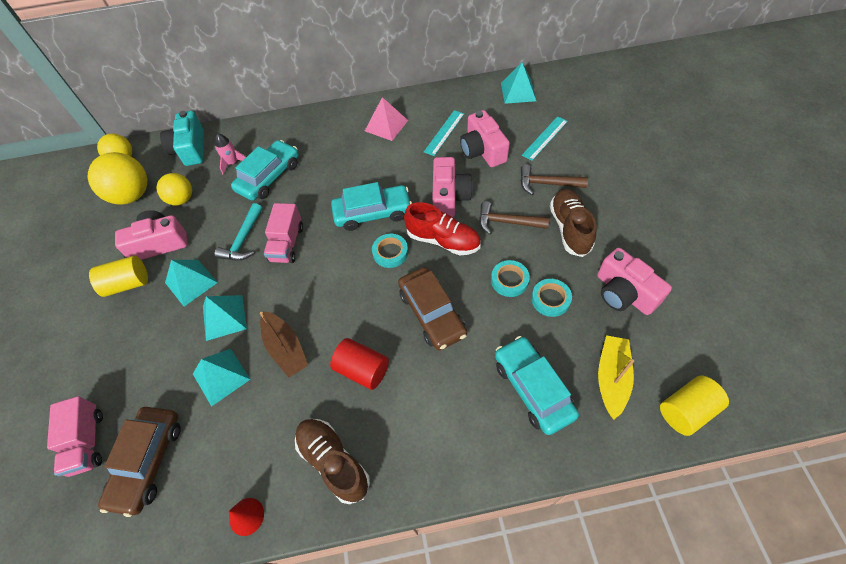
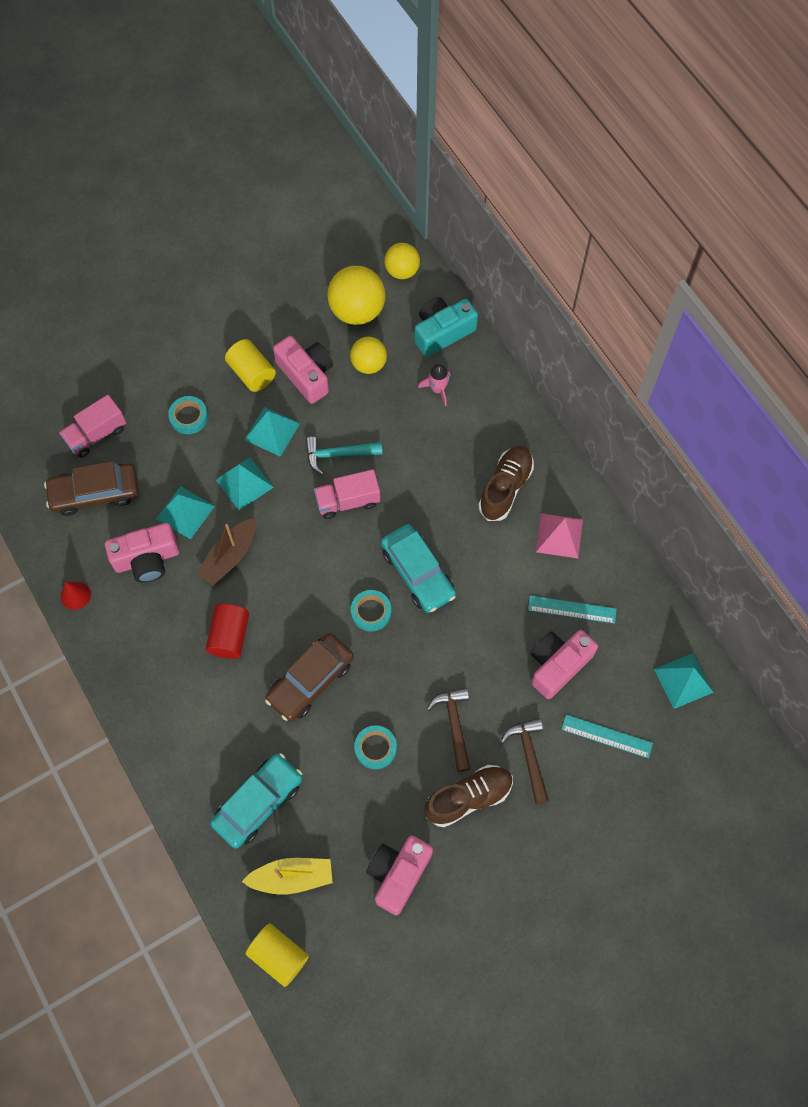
camera: 65 degrees right, 10 degrees up
(269, 177) = (431, 438): turquoise car -> none
(333, 461) = (138, 646): brown shoe -> brown shoe (505, 488)
(443, 240) = (405, 662): red shoe -> none
(449, 197) = (470, 648): pink camera -> pink camera (147, 559)
(550, 299) = (365, 797): turquoise tape -> turquoise tape (189, 417)

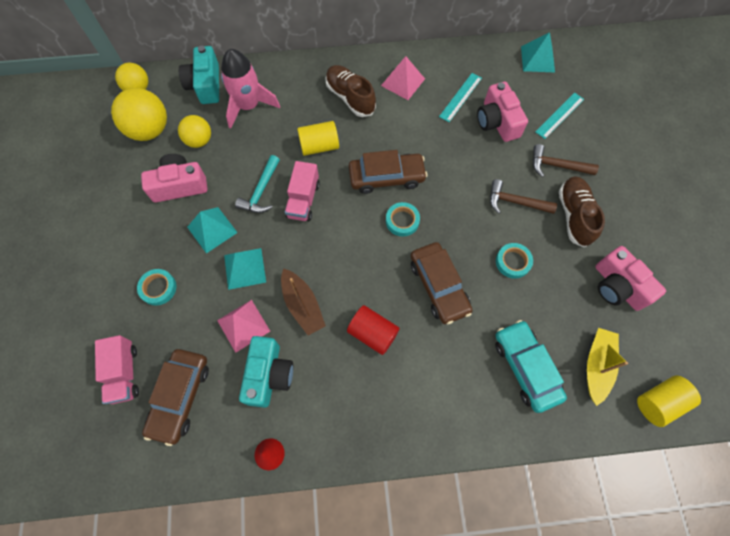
camera: 65 degrees left, 0 degrees up
(147, 559) = (269, 375): pink camera -> turquoise camera
(185, 512) = (243, 325): turquoise pyramid -> pink pyramid
(252, 373) = (151, 224): yellow cylinder -> yellow cylinder (319, 146)
(418, 573) = (386, 177): turquoise car -> brown car
(437, 389) = (249, 106): pink rocket -> pink rocket, size x1.93

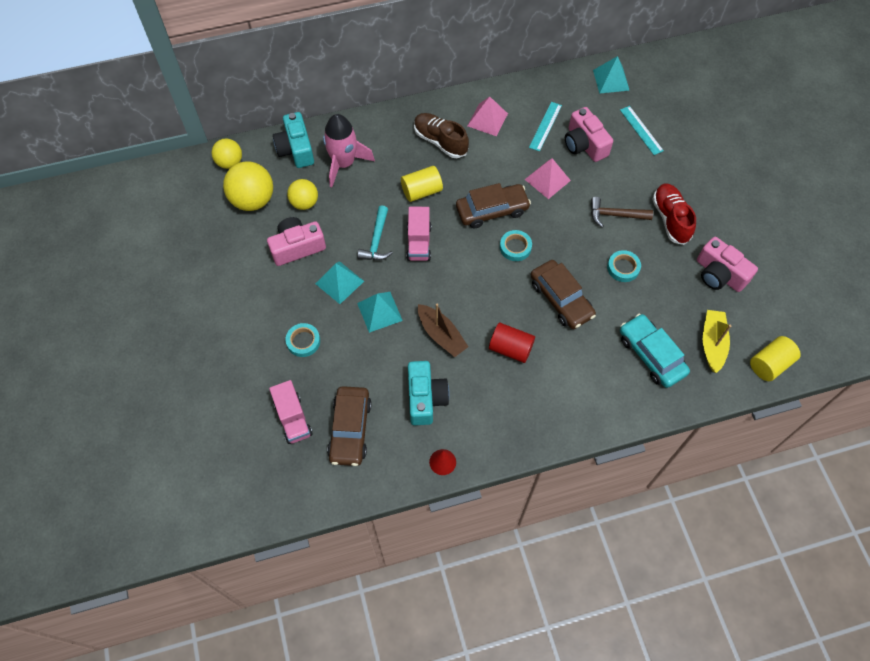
camera: 10 degrees left, 5 degrees down
(243, 325) = (391, 361): pink pyramid -> pink pyramid (547, 180)
(557, 166) = (647, 177): brown hammer -> none
(559, 115) = (641, 130): turquoise ruler -> turquoise ruler turned 60 degrees counterclockwise
(574, 215) = (670, 219): brown shoe -> red shoe

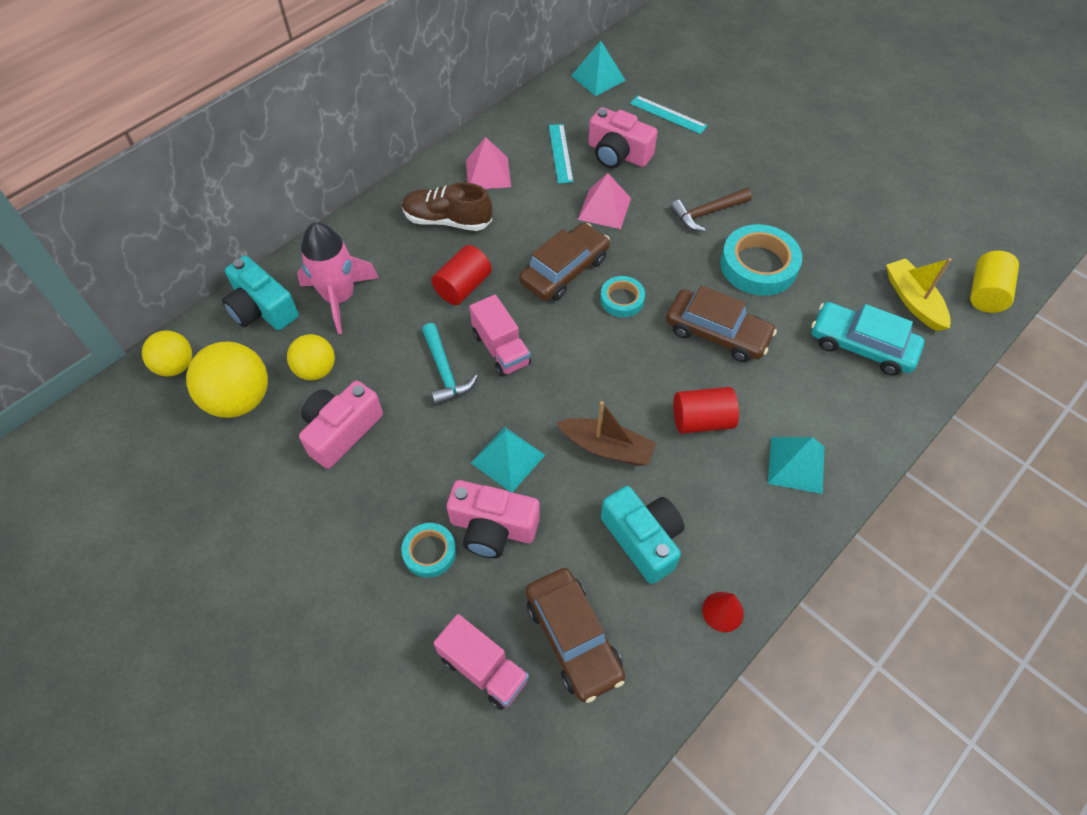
camera: 30 degrees left, 5 degrees down
(339, 282) = (429, 448): turquoise pyramid -> turquoise pyramid (796, 464)
(421, 191) = (463, 287): yellow cylinder -> red cylinder
(623, 268) = (758, 265): turquoise tape -> turquoise tape, size x1.79
(670, 219) = (768, 191): red shoe -> none
(719, 274) = (861, 224): pink camera -> pink camera (493, 527)

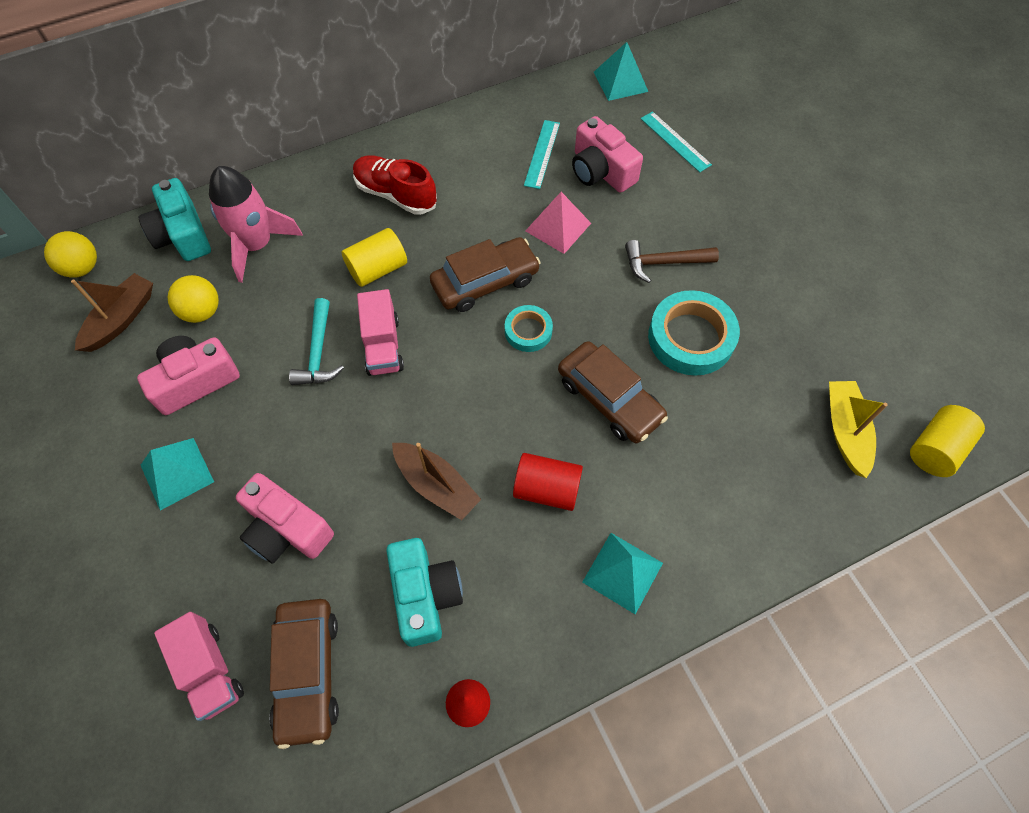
camera: 20 degrees right, 5 degrees up
(239, 399) = (121, 319): yellow ball -> brown boat
(429, 552) = (217, 532): turquoise tape -> none
(447, 220) = (395, 194): brown shoe -> red shoe
(463, 287) = (377, 269): red cylinder -> yellow cylinder
(488, 173) = (459, 155): pink pyramid -> none
(507, 459) = (334, 463): turquoise pyramid -> turquoise pyramid (177, 473)
(861, 346) = (760, 464): turquoise car -> none

